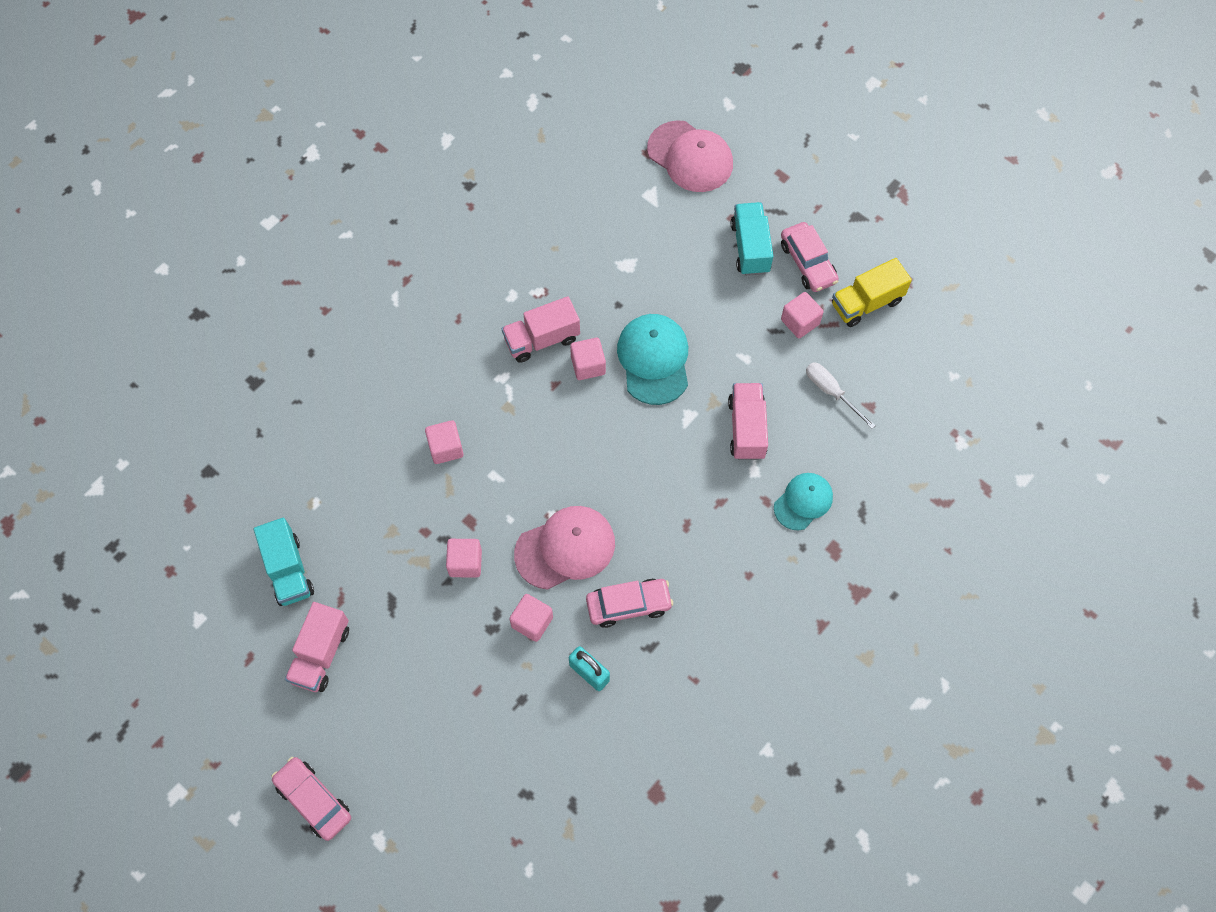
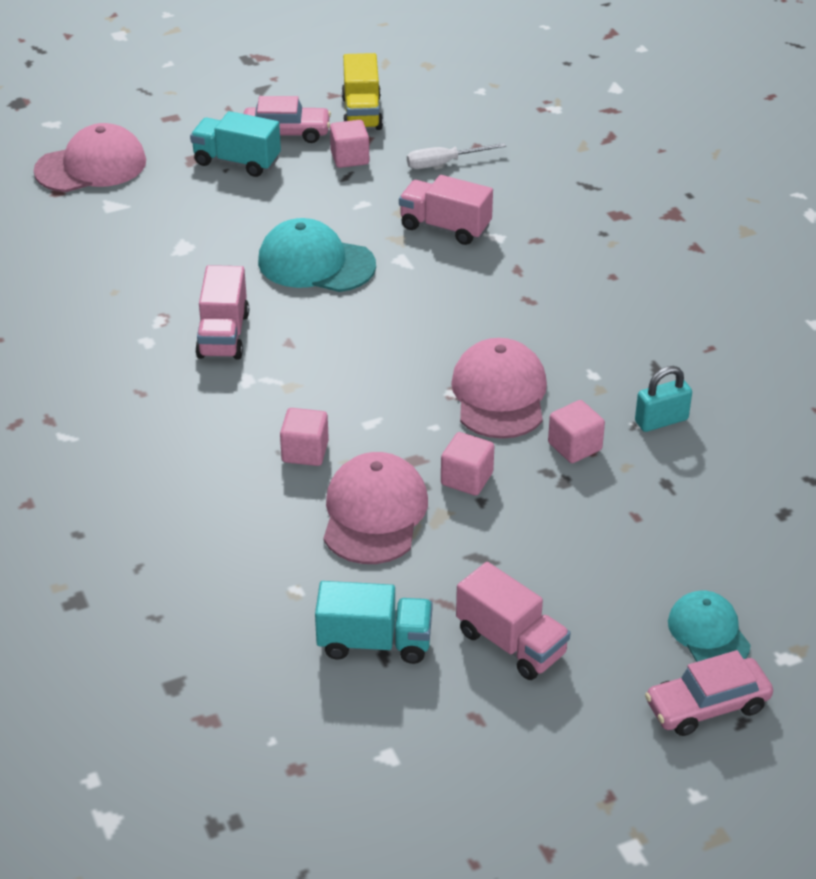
camera: 65 degrees left, 25 degrees down
(405, 518) = (374, 513): none -> pink cap
(588, 365) = (285, 311): pink cube -> none
(628, 605) = (597, 368): pink car -> none
(803, 502) = (553, 217): turquoise cap -> turquoise cap (708, 633)

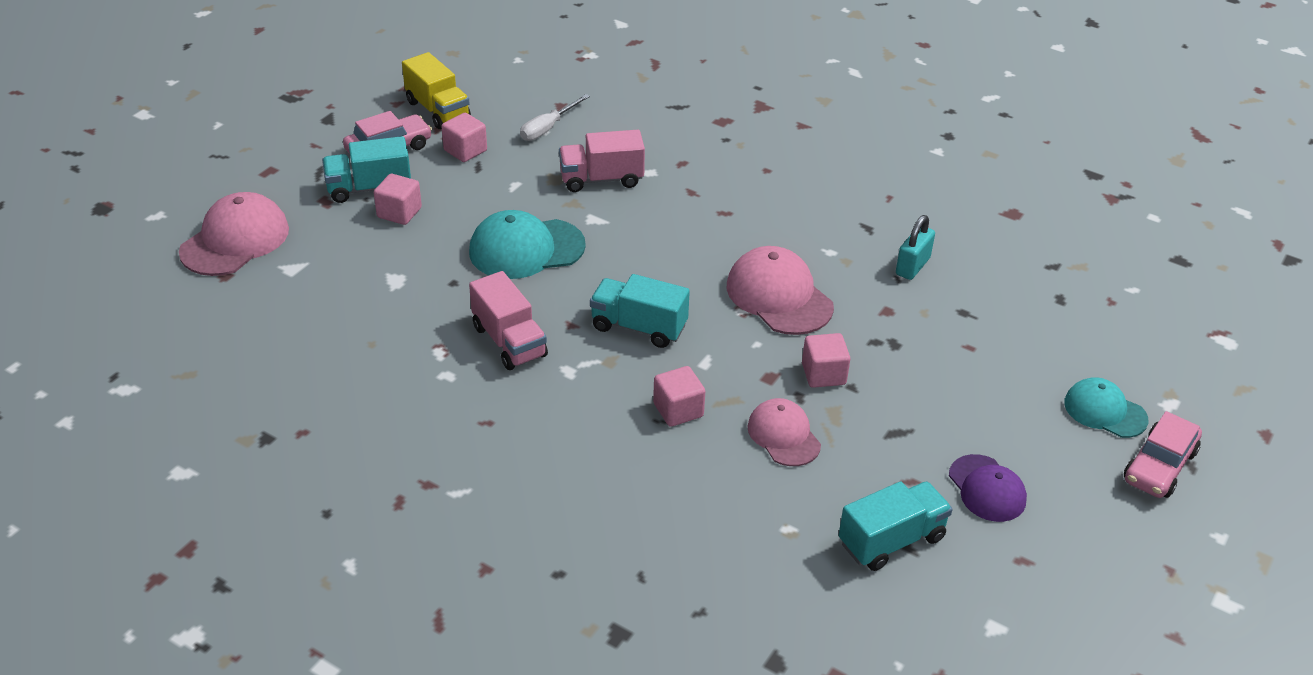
camera: 35 degrees left, 0 degrees up
(344, 368) = (639, 327): none -> turquoise truck
(374, 513) = (783, 435): pink cap -> pink cap, size x0.64
(511, 643) = (987, 488): pink truck -> purple cap
(574, 446) = (874, 313): pink cube -> pink cube (399, 213)

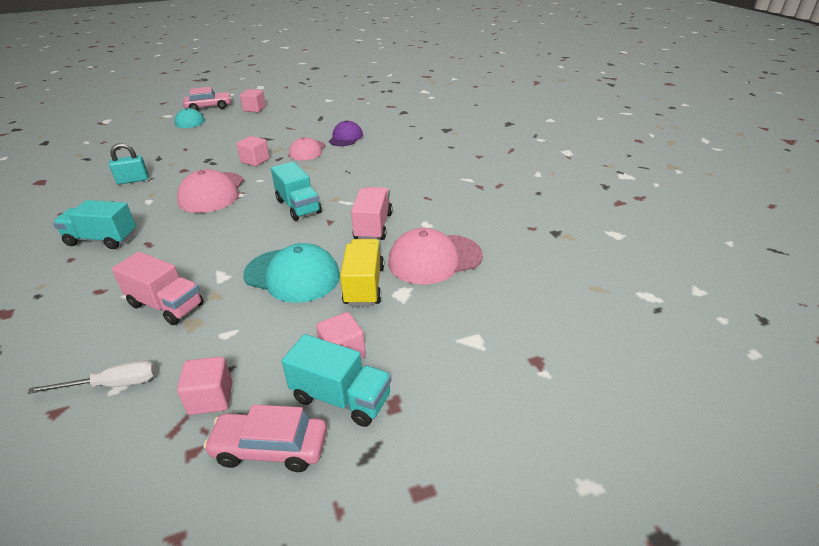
camera: 140 degrees left, 5 degrees down
(235, 240) = (510, 398): pink cap -> pink cap (434, 259)
(438, 110) = (156, 486): yellow truck -> yellow truck (364, 286)
(678, 410) = (334, 171): pink cube -> pink cube (254, 109)
(891, 540) = (323, 119): turquoise truck -> turquoise truck (102, 239)
(987, 488) = (269, 119): purple cap -> purple cap (346, 137)

